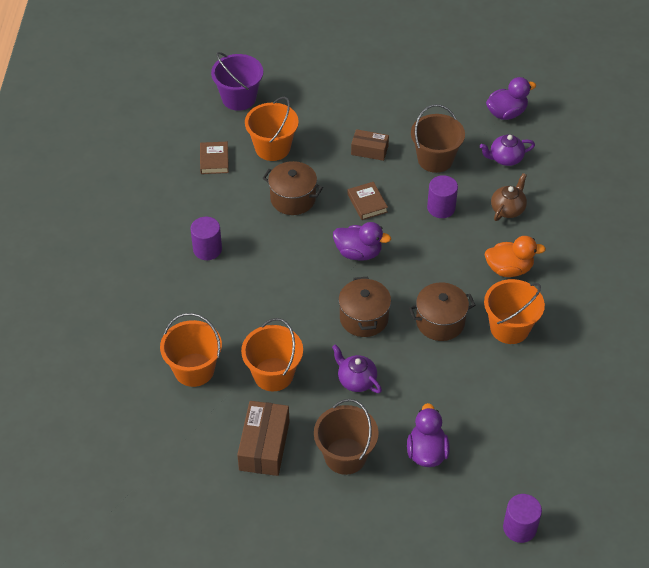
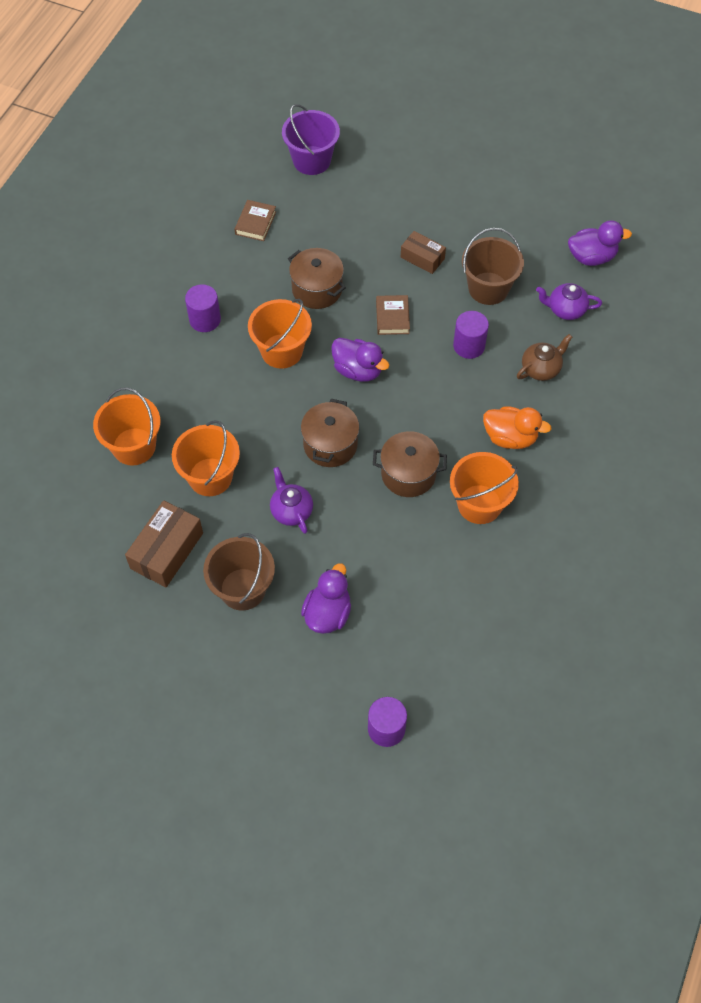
camera: 20 degrees right, 10 degrees up
(272, 148) = (321, 226): orange bucket -> orange bucket (282, 351)

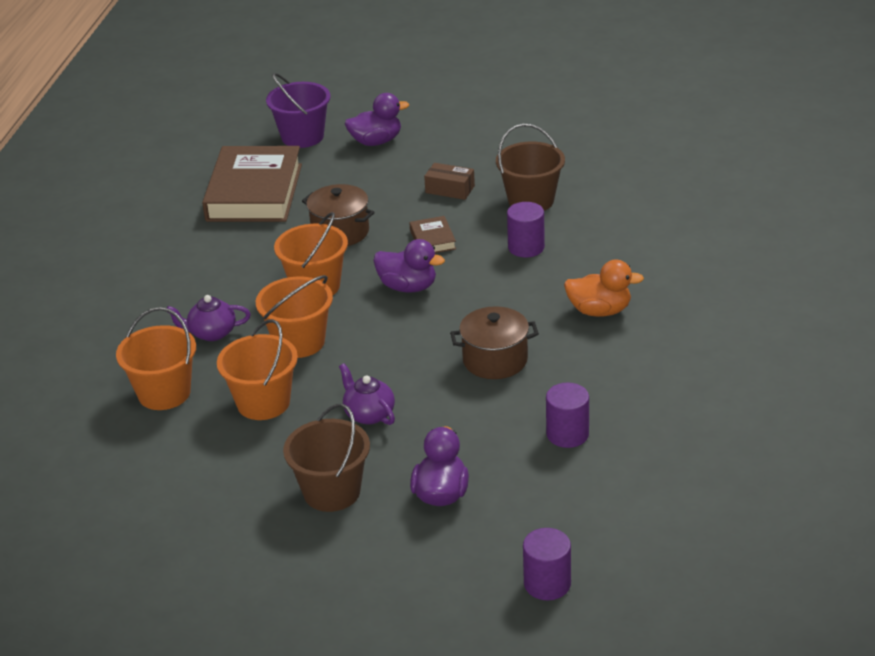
camera: 10 degrees left, 25 degrees down
(167, 551) = (229, 475): brown box -> none
(205, 320) = (219, 276): purple cylinder -> purple cylinder (567, 434)
(255, 223) = (254, 192): brown book -> brown book, size x2.33
(330, 445) = (396, 352): brown pot -> none
(479, 504) = (585, 370): orange bucket -> orange bucket (299, 342)
(541, 368) = (612, 252): brown teapot -> none
(566, 309) = (621, 203): purple teapot -> purple teapot (211, 333)
(591, 257) = (633, 160): purple duck -> purple duck (376, 141)

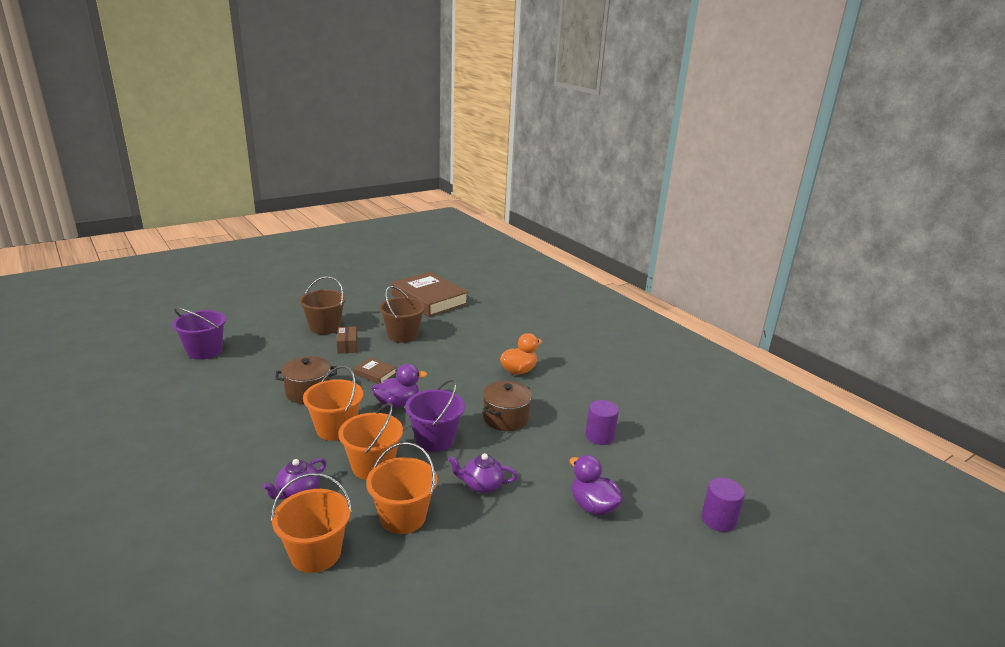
camera: 50 degrees left, 10 degrees down
(254, 192) = (210, 393): brown book -> brown book (429, 299)
(332, 492) = (532, 546): brown bucket -> brown bucket (325, 327)
(376, 141) = (263, 338): purple duck -> none
(390, 345) = (435, 439): none -> purple bucket
(450, 189) = (347, 346): brown box -> brown box turned 75 degrees counterclockwise
(526, 247) = (434, 357): purple cylinder -> none

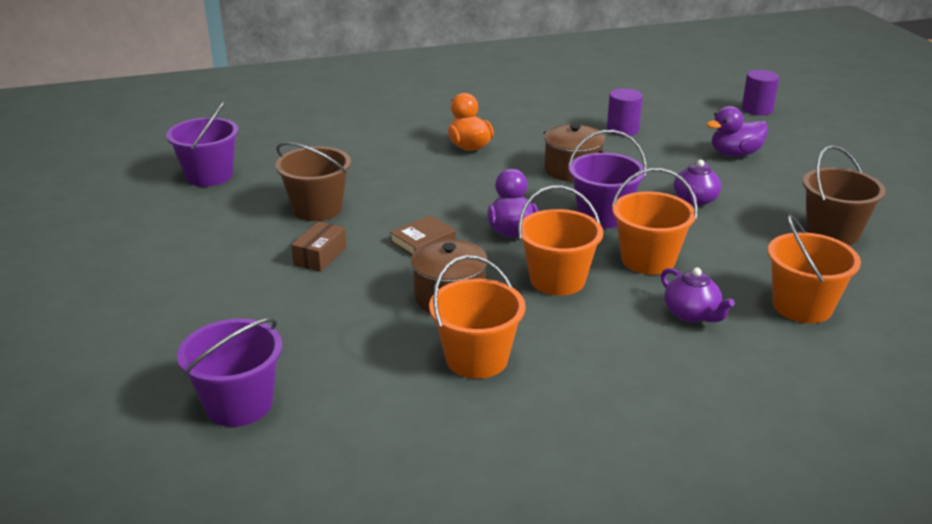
camera: 70 degrees left, 5 degrees up
(325, 327) = (236, 272): brown bucket -> brown bucket (832, 233)
(347, 346) = (320, 256): brown box -> brown box turned 75 degrees counterclockwise
(403, 517) = (744, 250): orange bucket -> orange bucket (476, 359)
(429, 299) = (209, 176): brown book -> purple bucket

